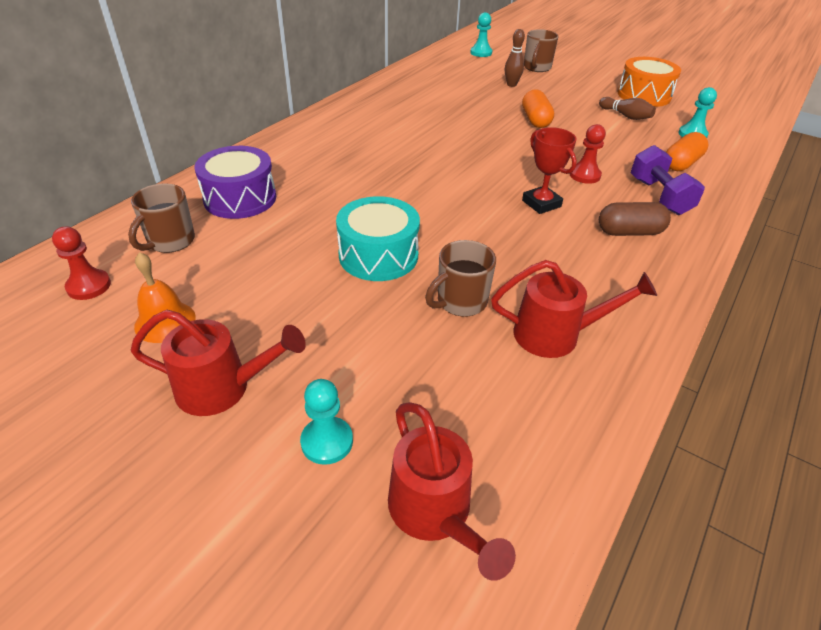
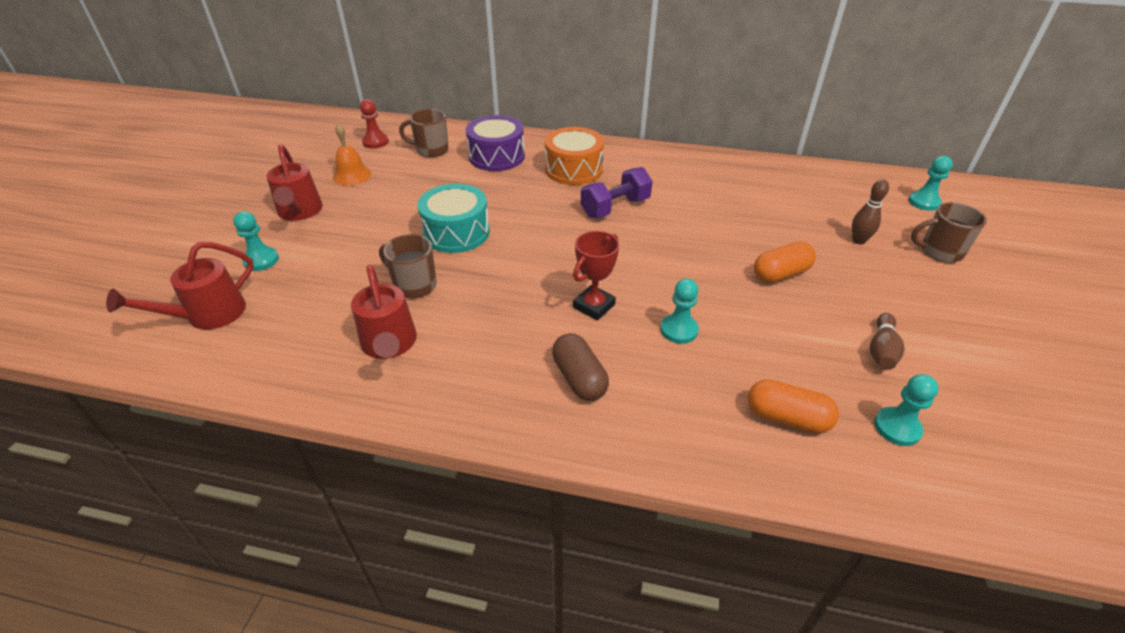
camera: 70 degrees right, 0 degrees up
(584, 175) = (679, 330): red pawn -> turquoise pawn
(644, 95) = (980, 364): orange drum -> orange drum (573, 169)
(659, 196) = (678, 399): purple dumbbell -> purple dumbbell (615, 207)

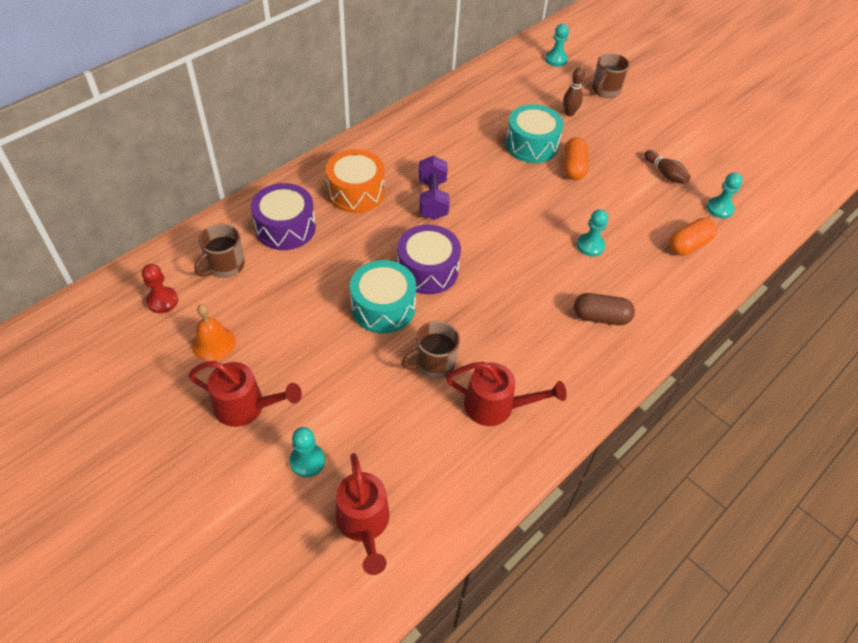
camera: 60 degrees left, 10 degrees up
(524, 238) = (427, 270): none -> purple drum
(594, 306) = (537, 273): red trophy -> none
(770, 234) = (531, 145): none -> turquoise drum

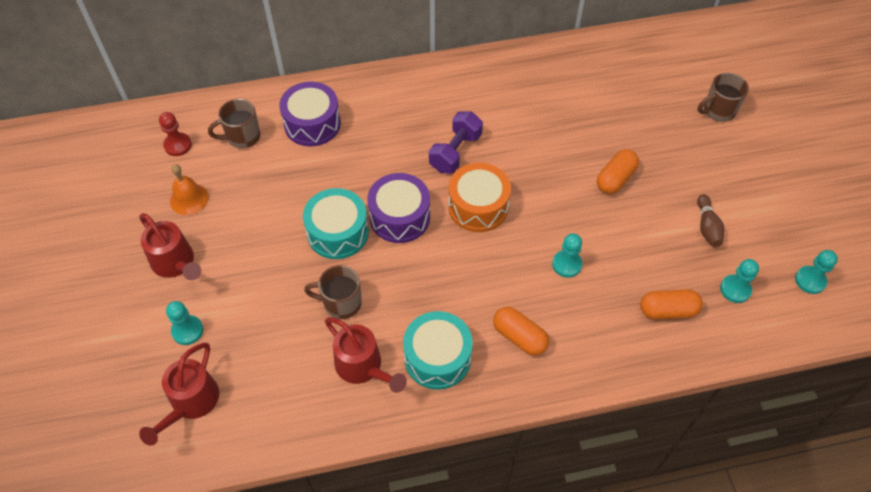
camera: 35 degrees right, 5 degrees up
(356, 192) = (394, 116): orange drum -> orange drum (478, 206)
(531, 145) = (592, 138): turquoise drum -> turquoise drum (437, 358)
(556, 59) = (692, 56): turquoise pawn -> turquoise pawn (810, 280)
(569, 113) = (658, 120): brown bowling pin -> none
(600, 317) = (519, 337): brown capsule -> orange capsule

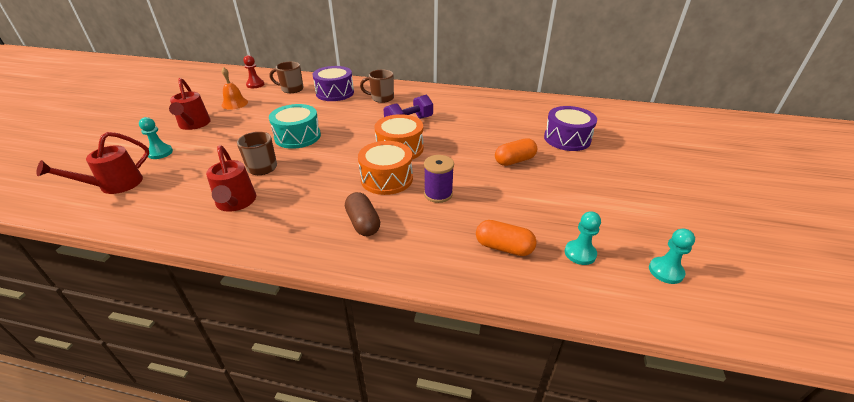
camera: 25 degrees right, 20 degrees down
(399, 217) = (343, 140): purple drum -> purple drum (567, 139)
(437, 358) = (291, 215): turquoise drum -> none
(498, 263) = (386, 179): none -> orange drum
(519, 337) = (363, 223): orange capsule -> brown capsule
(567, 264) = (438, 194): turquoise pawn -> purple spool
(707, 227) = (576, 206): brown bowling pin -> none
(718, 111) = (625, 147): brown mug -> brown mug (381, 98)

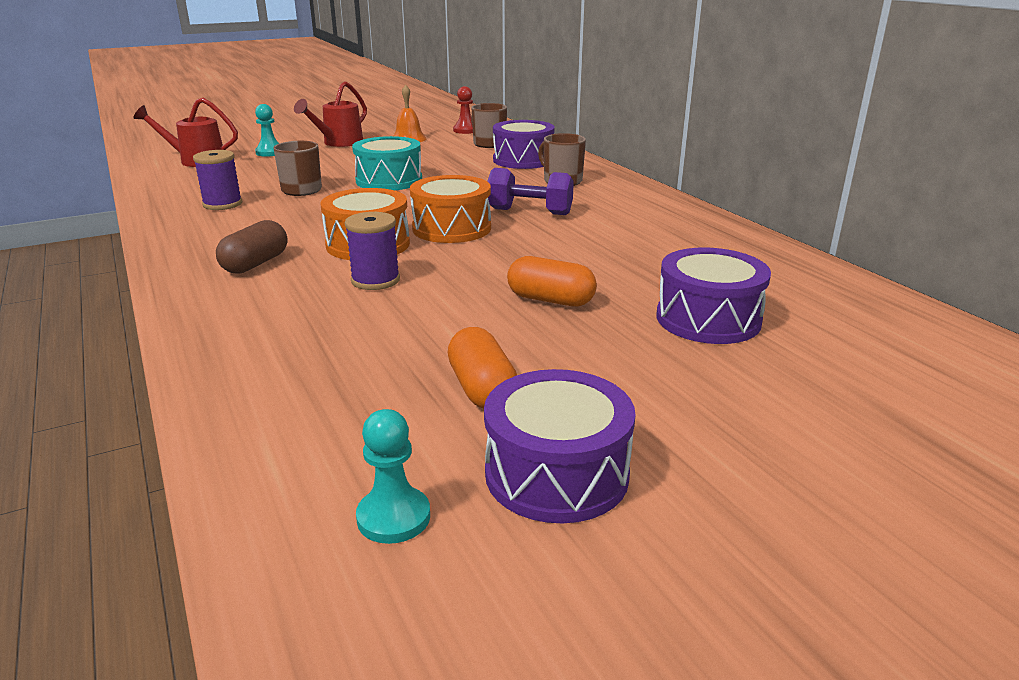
camera: 50 degrees right, 10 degrees down
(236, 203) = (222, 204): red watering can -> purple spool
(503, 247) = (300, 356): orange capsule -> orange capsule (482, 389)
(580, 253) = (353, 418): turquoise pawn -> none
(657, 221) = (556, 474): none -> purple drum

